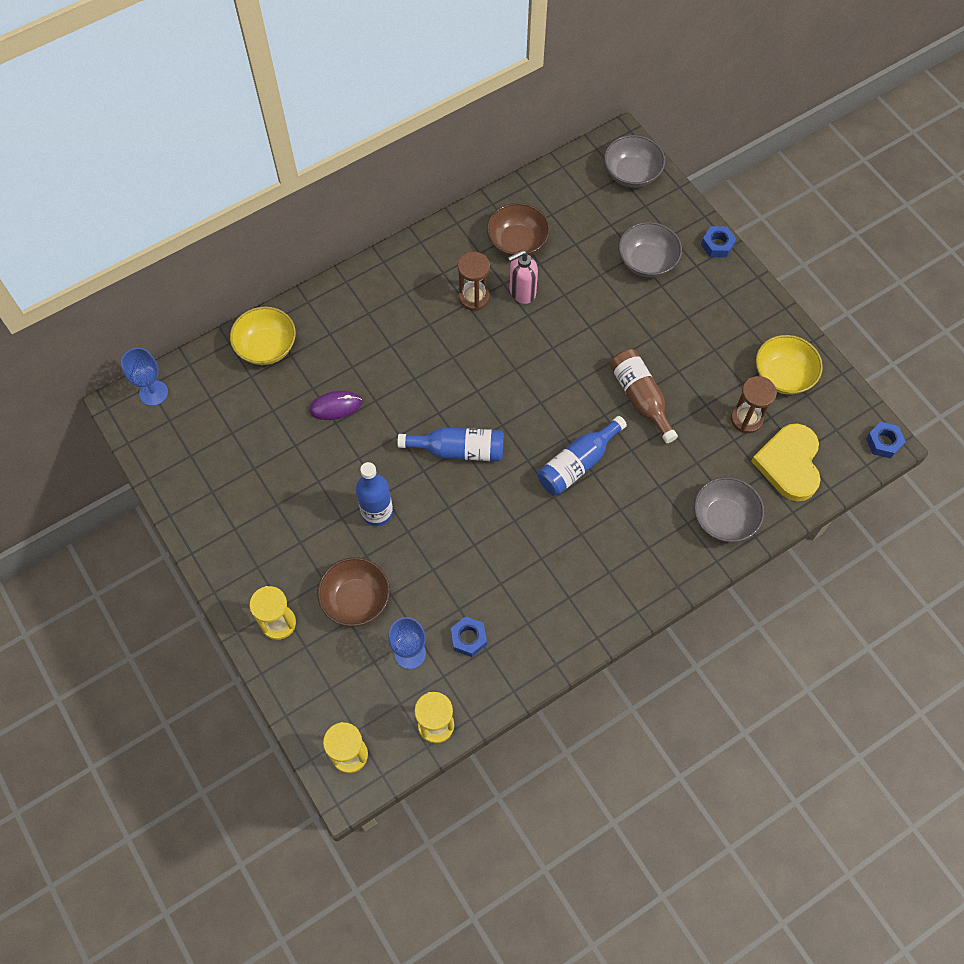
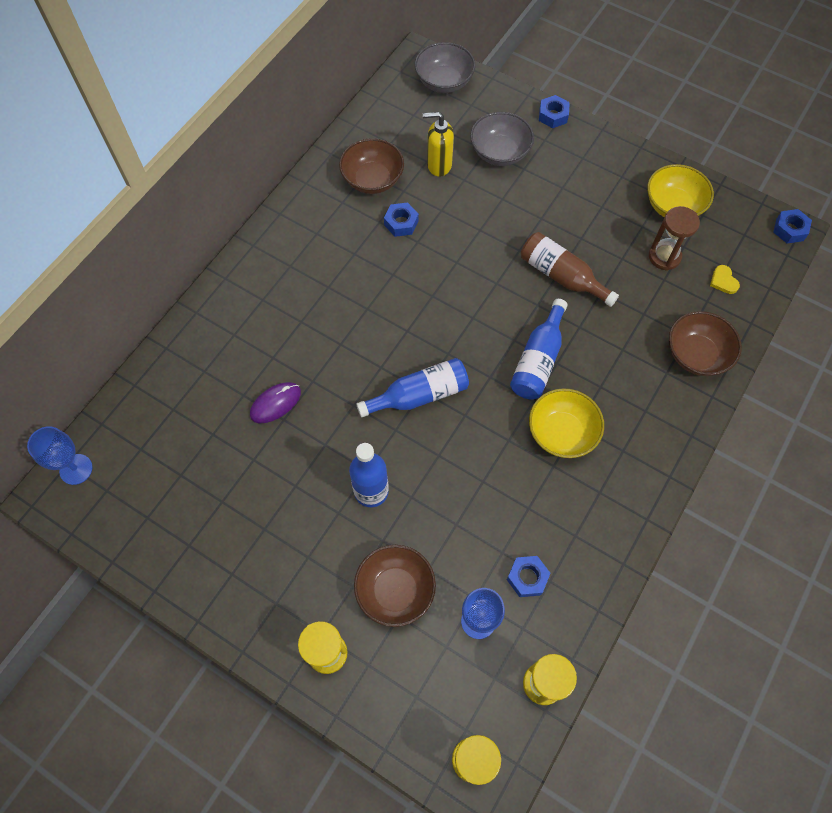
camera: 25 degrees left, 0 degrees up
(266, 347) = (175, 373): yellow bowl -> yellow bowl (561, 433)
(474, 297) = (358, 245): brown hourglass -> none
(522, 292) = (401, 223): pink soap dispenser -> blue nut
(584, 252) = (439, 165): none -> yellow soap dispenser
(724, 518) = (696, 355): grey bowl -> brown bowl
(789, 463) = (723, 281): yellow heart -> yellow heart, size x0.41

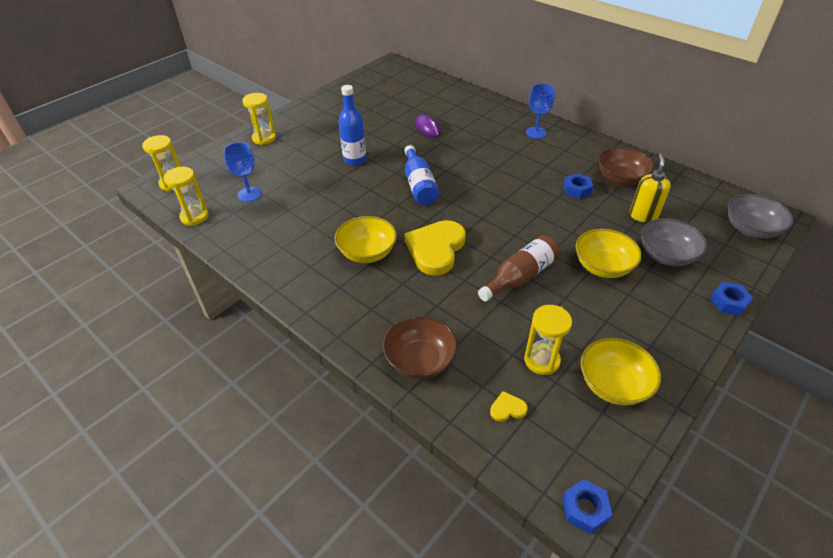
camera: 100 degrees right, 20 degrees down
(76, 469) = (404, 69): blue goblet -> blue goblet (536, 133)
(395, 590) = (286, 164): brown bowl -> none
(527, 578) = (265, 219): blue nut -> none
(529, 205) = (602, 267): none -> yellow bowl
(538, 360) = (436, 249): blue bottle -> yellow heart
(664, 256) = (541, 360): brown hourglass -> yellow hourglass

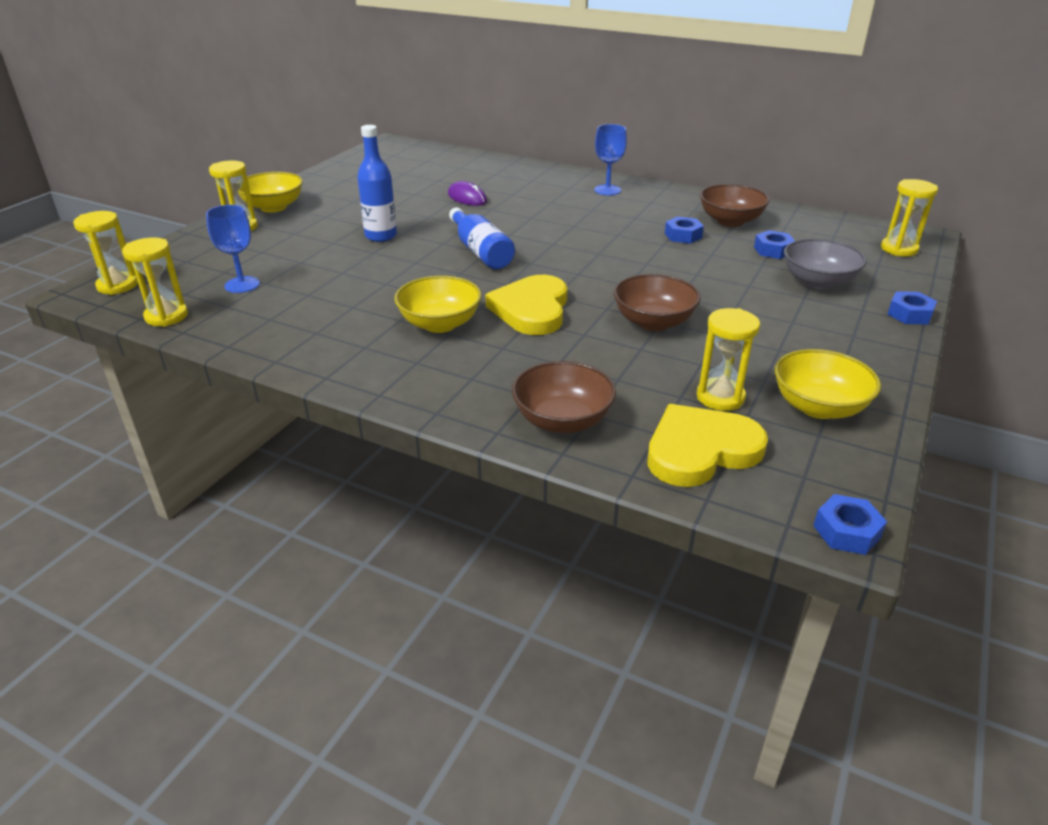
camera: 15 degrees left, 10 degrees down
(507, 408) = (700, 450): yellow heart -> yellow heart, size x2.46
(520, 276) = (653, 322): brown bottle -> brown bowl
(602, 267) = (749, 301): yellow bowl -> yellow bowl (273, 207)
(643, 216) = (773, 250): yellow soap dispenser -> blue nut
(750, 229) = (899, 249): grey bowl -> yellow hourglass

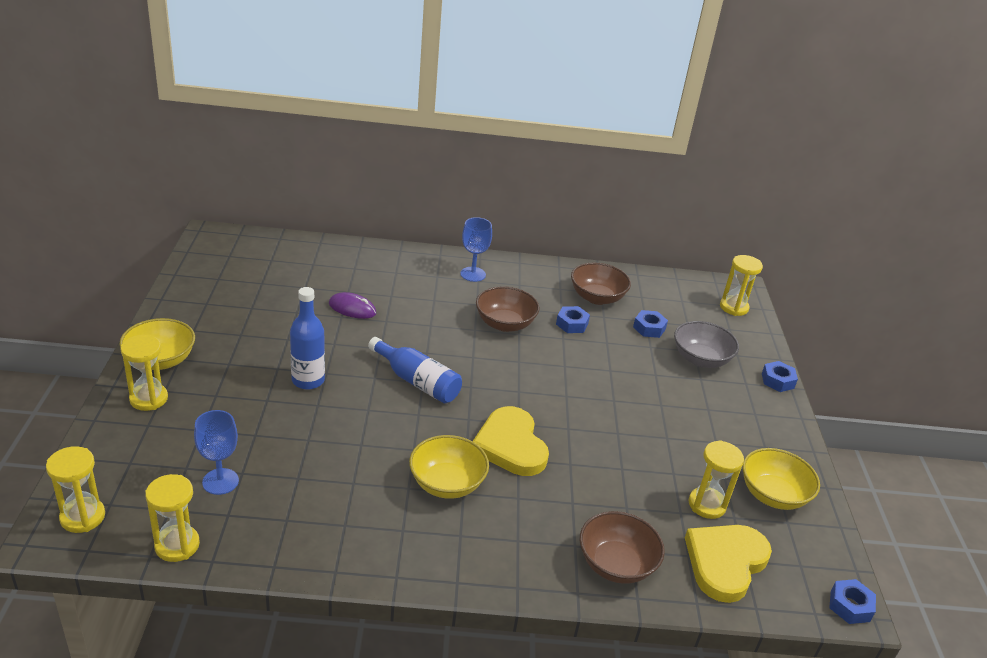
camera: 30 degrees left, 0 degrees up
(653, 322) = (613, 435): brown bowl -> brown bowl (505, 324)

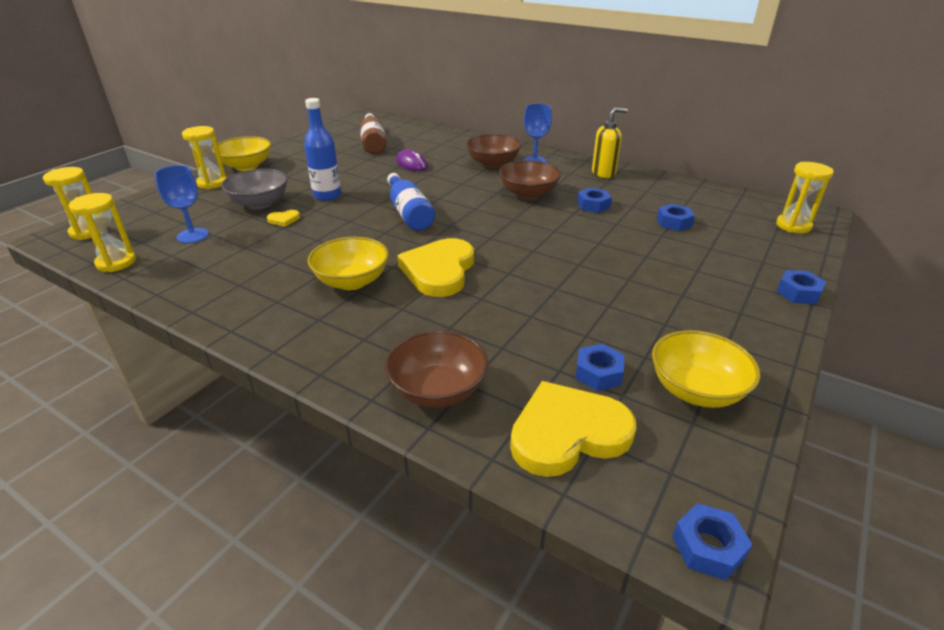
camera: 35 degrees right, 0 degrees up
(276, 284) = (373, 143): none -> brown bottle
(298, 428) = (284, 219): none -> yellow heart
(549, 277) = (603, 173): none -> yellow soap dispenser
(597, 297) = (639, 193): brown bowl -> brown bowl (493, 163)
(700, 359) = (712, 255): grey bowl -> grey bowl (260, 203)
(707, 505) = (598, 373): yellow hourglass -> blue nut

